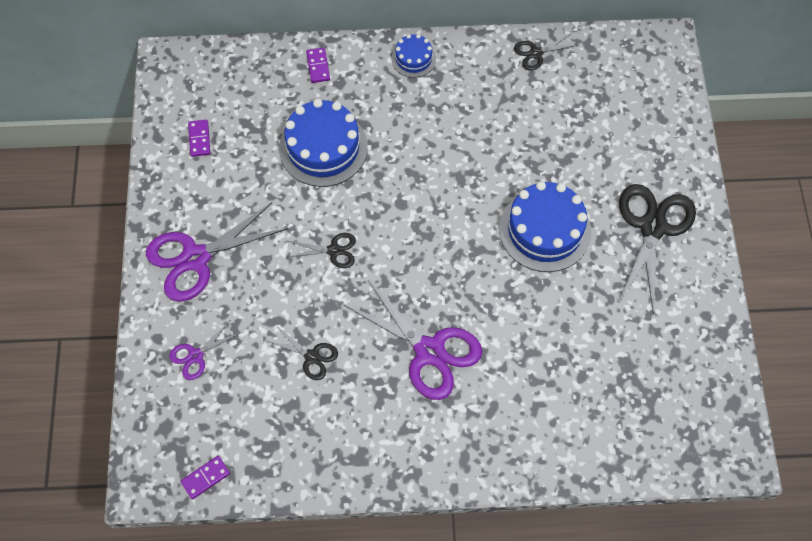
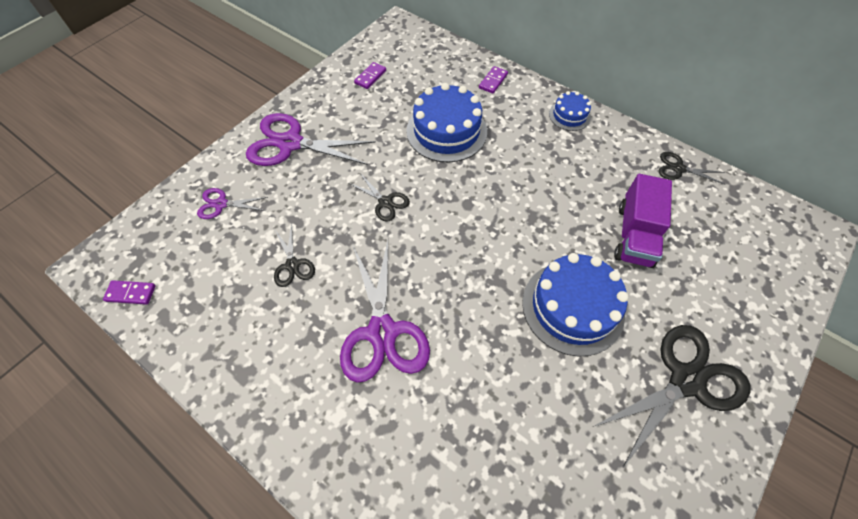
camera: 40 degrees right, 5 degrees down
(545, 139) = (634, 235): none -> purple truck

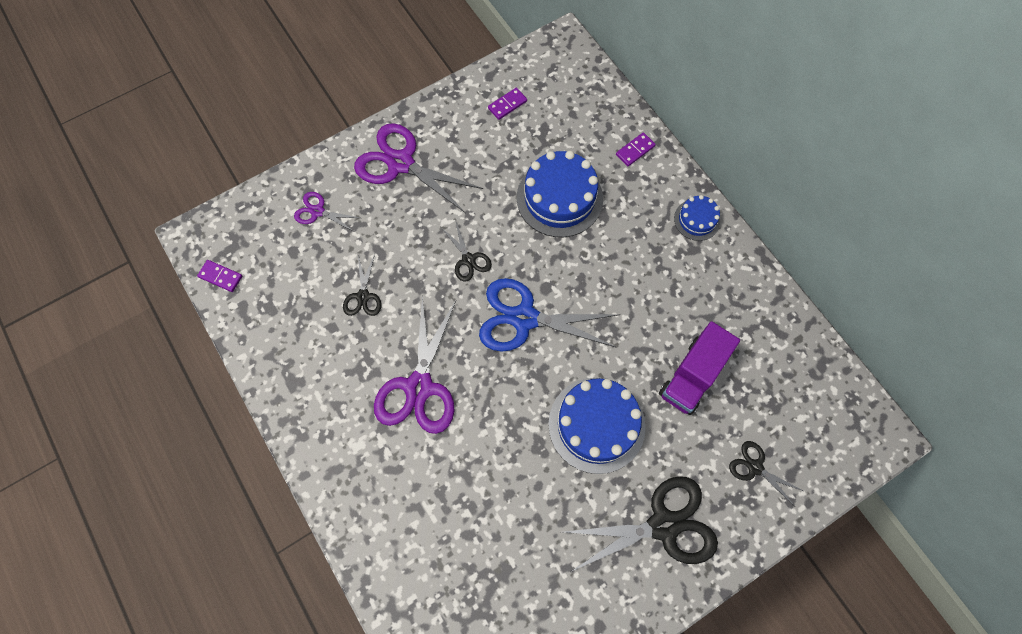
camera: 20 degrees right, 10 degrees up
(459, 235) = (524, 318): none -> blue scissors
(678, 168) = (779, 320): black scissors -> black scissors (755, 467)

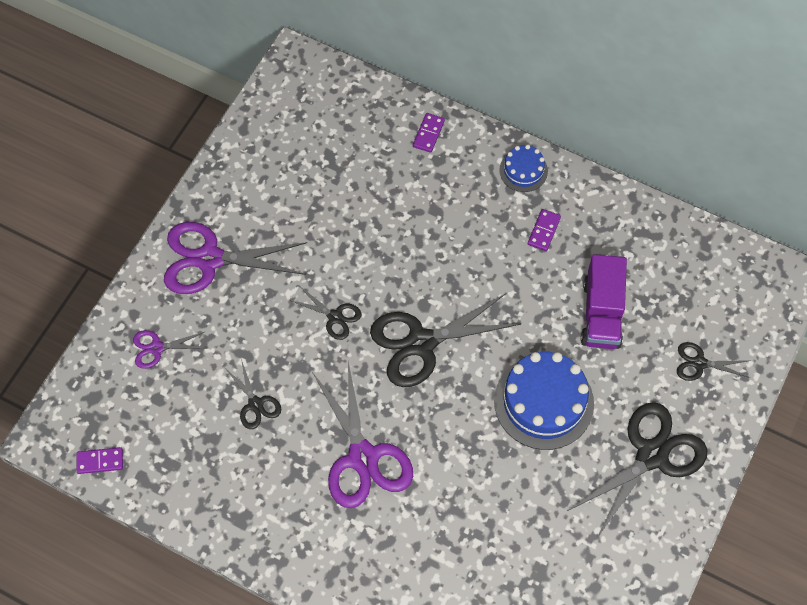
camera: 30 degrees left, 5 degrees down
(507, 105) = (279, 150): purple domino -> purple domino (544, 231)
(524, 318) = (421, 343): blue scissors -> black scissors
(559, 198) = (385, 214): blue cake -> none

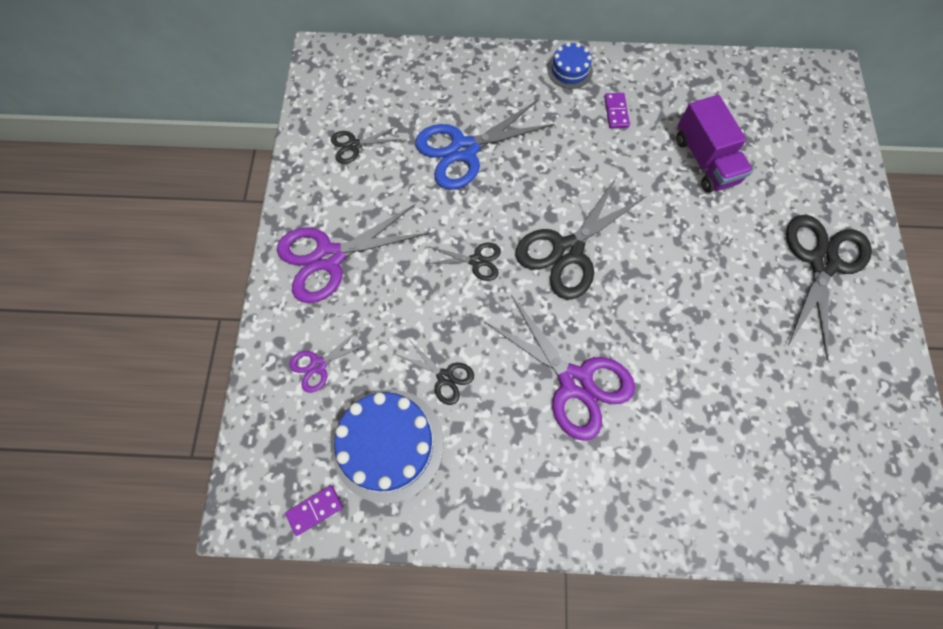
camera: 25 degrees left, 5 degrees up
(378, 209) = (464, 150): none -> blue scissors
(428, 134) = (472, 71): purple domino -> none
(544, 402) = (704, 257): blue cake -> blue cake (388, 444)
(699, 363) = (809, 167): black scissors -> black scissors (354, 145)

